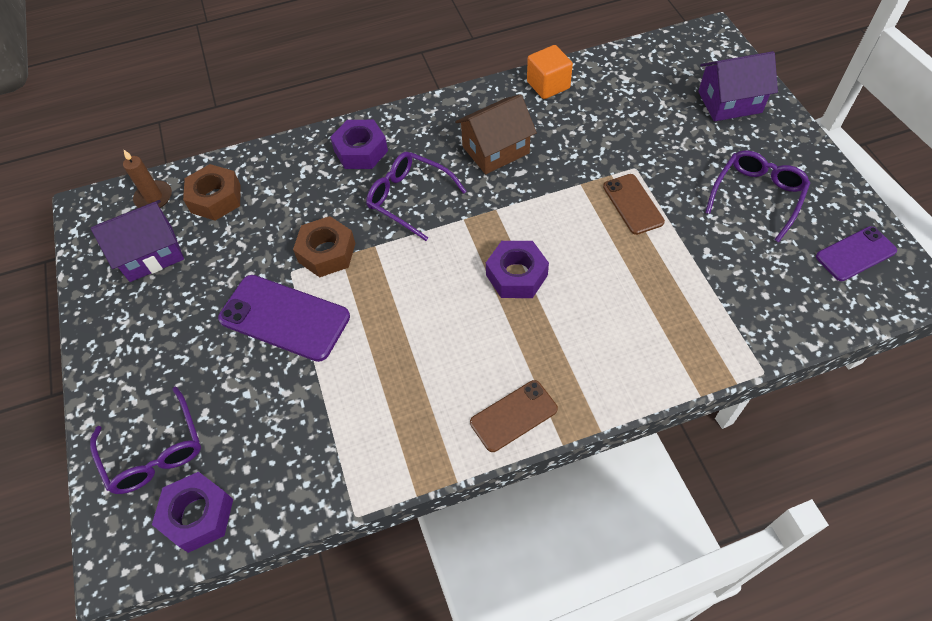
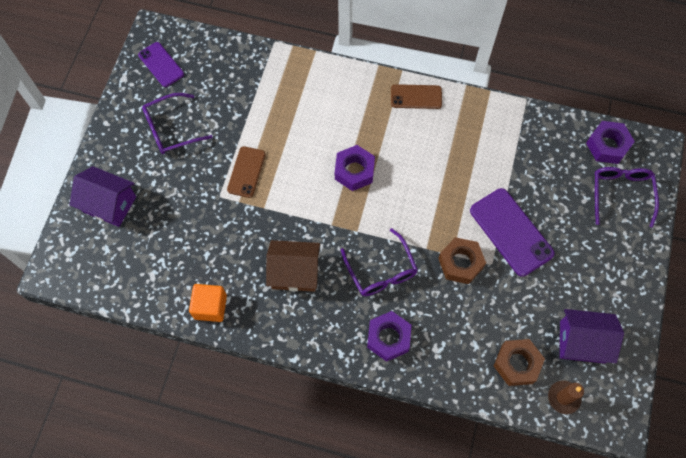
camera: 150 degrees left, 10 degrees up
(855, 254) = (161, 64): purple phone -> purple phone turned 45 degrees clockwise

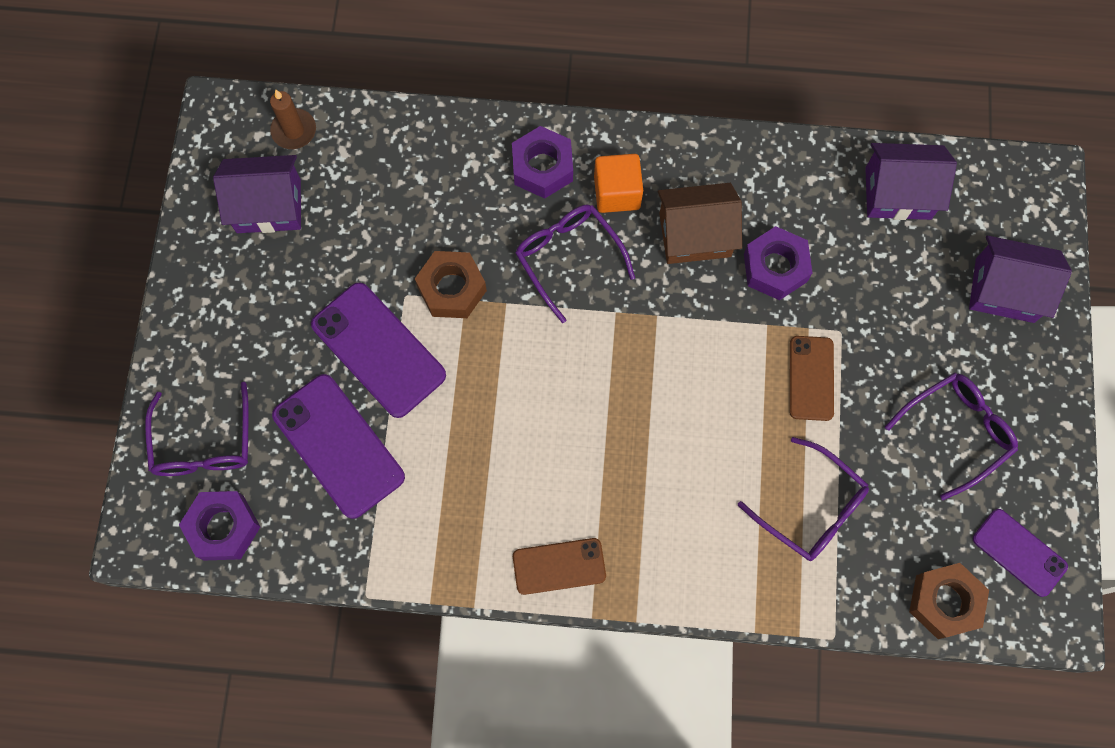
camera: 170 degrees right, 5 degrees up
(152, 278) = (898, 193): none -> purple house
(210, 307) = (802, 168): orange cube -> orange cube (617, 193)
(268, 103) = (810, 508): none -> purple glasses
(354, 171) = (639, 409): purple nut -> purple nut (775, 267)
(517, 364) = (359, 162): brown nut -> brown nut (944, 602)
(538, 179) = (338, 446): none -> purple phone

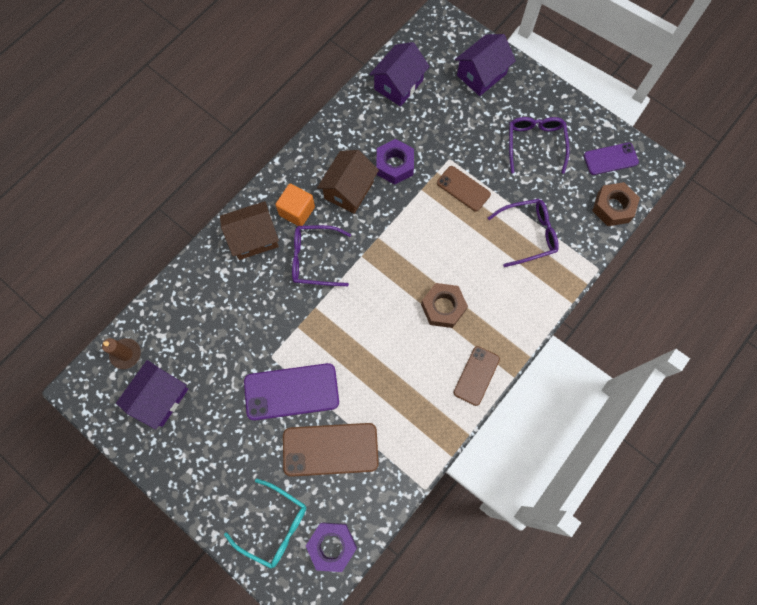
camera: 55 degrees left, 0 degrees up
(204, 442) = (274, 525): purple glasses -> turquoise glasses
(338, 446) = (330, 449): purple phone -> brown phone
(452, 289) = (286, 330): brown nut -> brown nut (443, 307)
(542, 167) = (254, 238): purple nut -> brown house

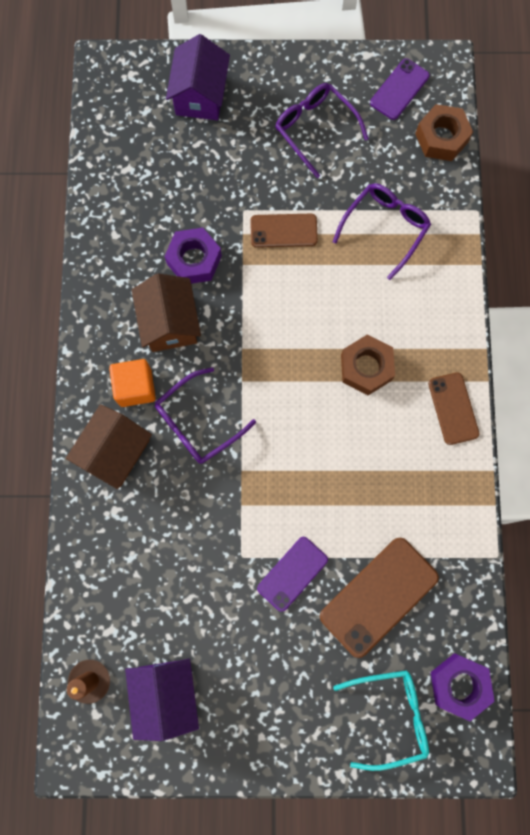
camera: 40 degrees left, 5 degrees up
(291, 391) = (292, 573): purple phone -> purple phone, size x0.62
(398, 85) = (124, 170): purple house -> none

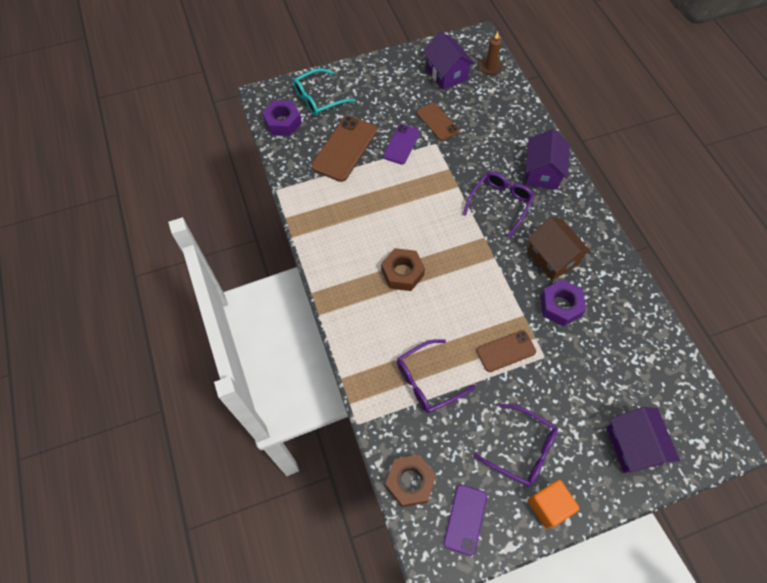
camera: 160 degrees right, 15 degrees down
(115, 451) = (542, 172): brown house -> purple house
(135, 387) = (551, 211): orange cube -> orange cube (548, 506)
(384, 228) = (428, 380): purple glasses -> purple glasses turned 45 degrees clockwise
(453, 408) = (331, 266): brown phone -> brown phone (437, 122)

